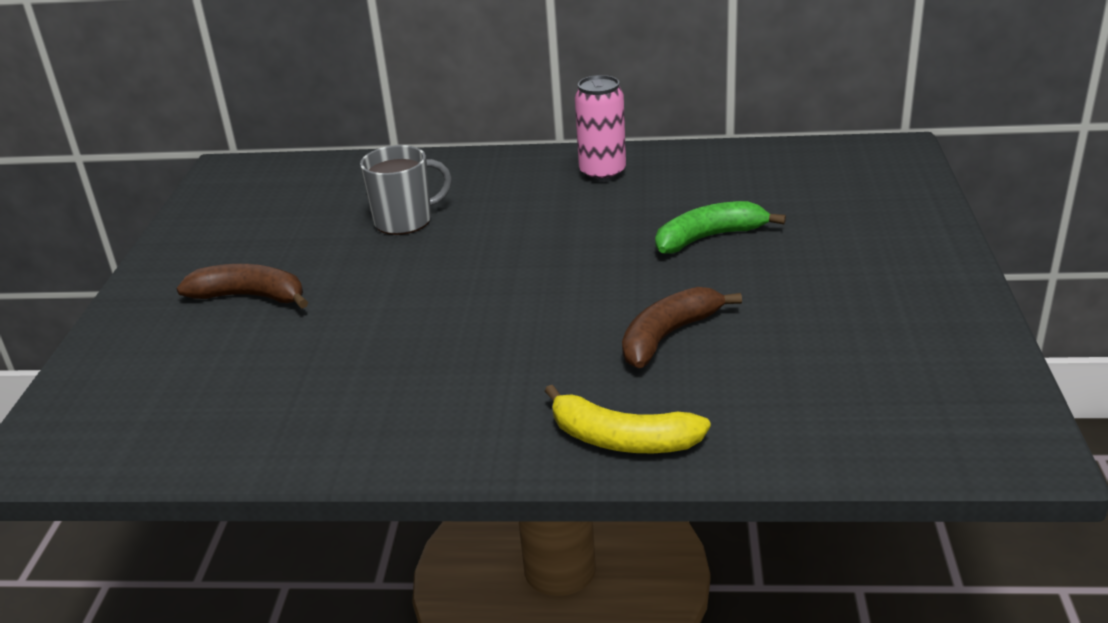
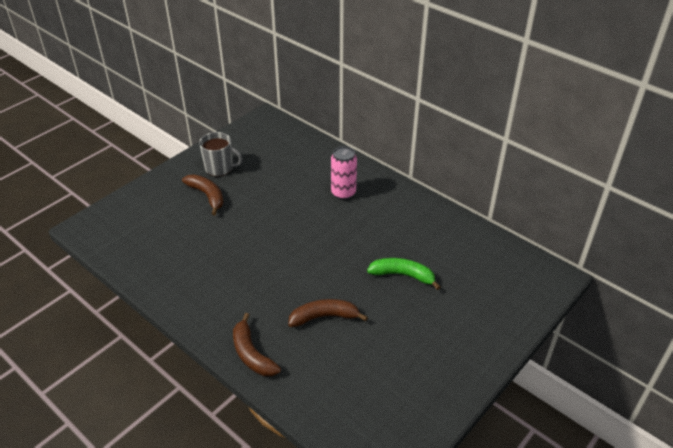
camera: 35 degrees right, 10 degrees up
(405, 221) = (298, 188): grey mug -> grey mug (220, 168)
(602, 173) = (403, 209): pink can -> pink can (343, 193)
(622, 439) = (252, 354): yellow banana -> brown banana

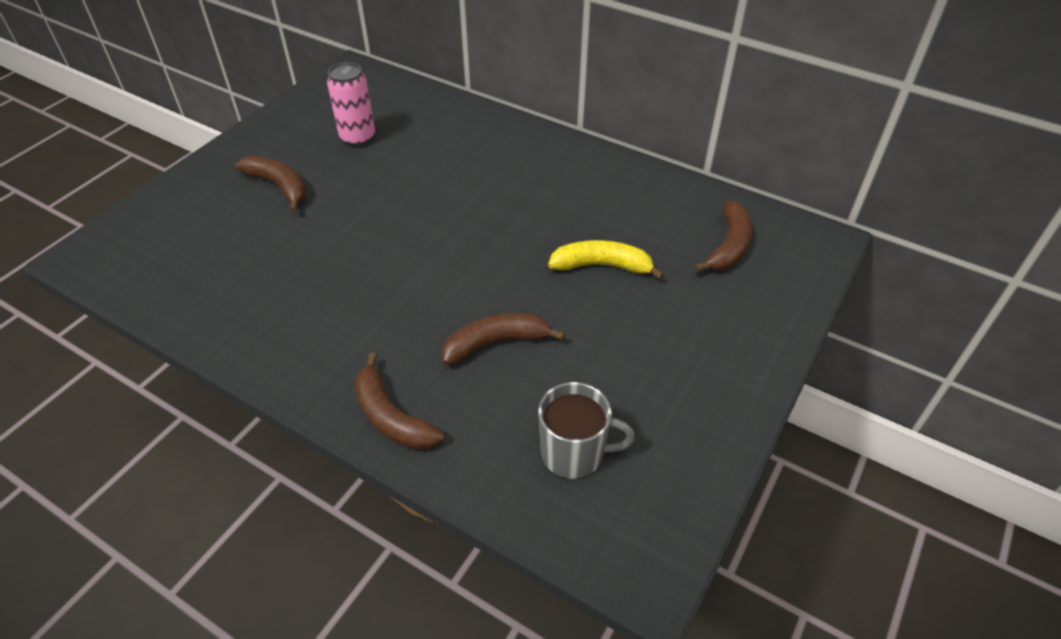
camera: 10 degrees left, 5 degrees up
(220, 168) = (293, 145): grey mug -> grey mug (574, 453)
(343, 193) = (487, 160): pink can -> pink can (358, 138)
(403, 275) = (602, 266): green banana -> yellow banana
(490, 273) = (729, 246): none -> brown banana

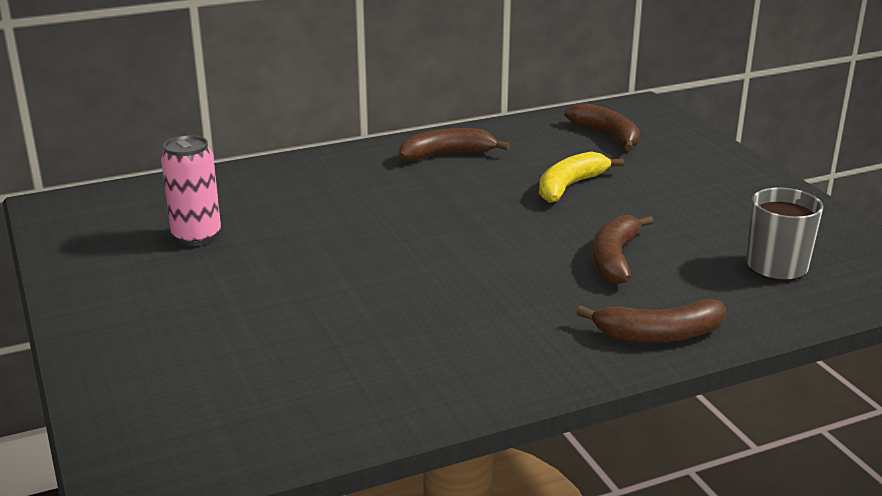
camera: 55 degrees left, 20 degrees down
(279, 186) = (210, 304): brown banana -> brown banana (447, 155)

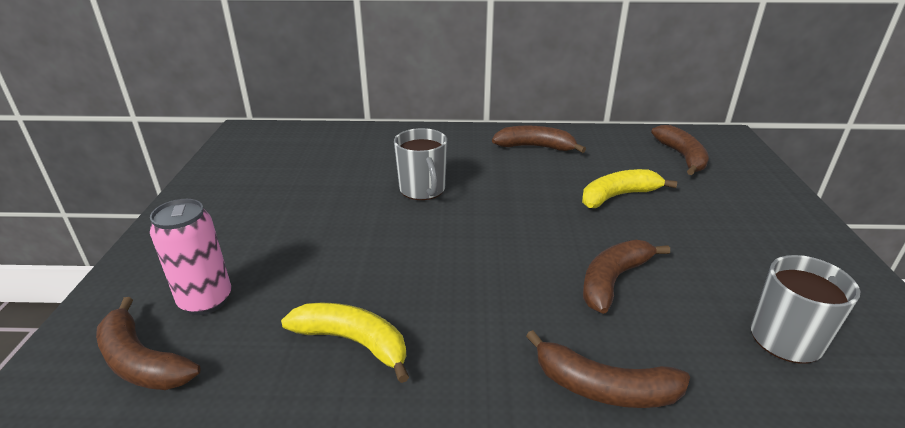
camera: 25 degrees right, 5 degrees up
(196, 236) = (303, 174): pink can -> pink can (206, 300)
(217, 433) = (142, 361): none -> brown banana
(359, 223) = (423, 189): none -> grey mug
(416, 363) = (353, 342): none -> yellow banana

